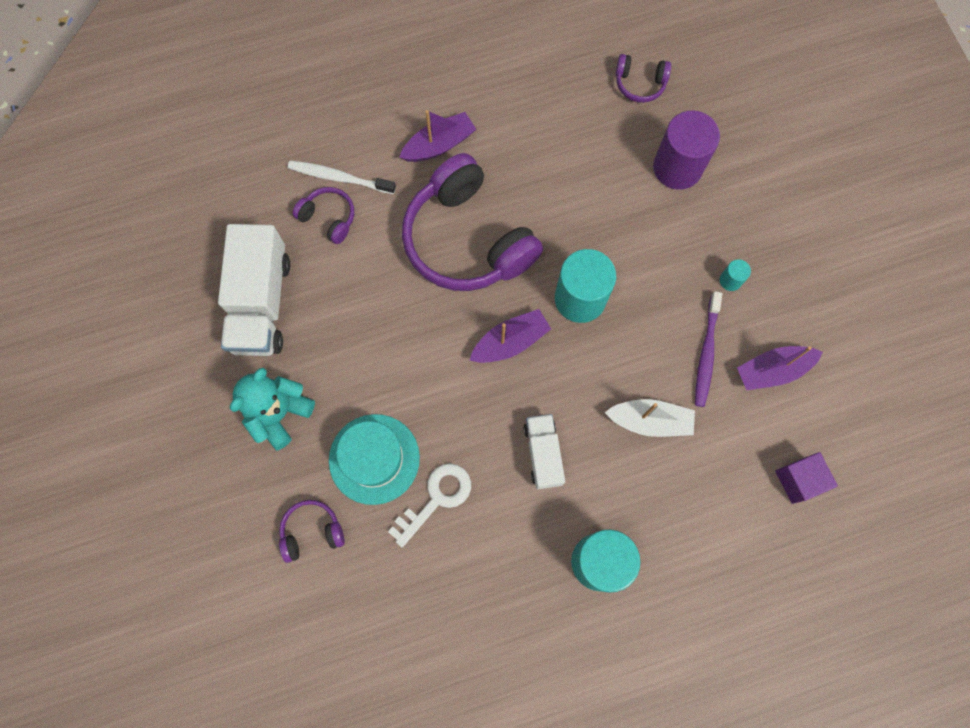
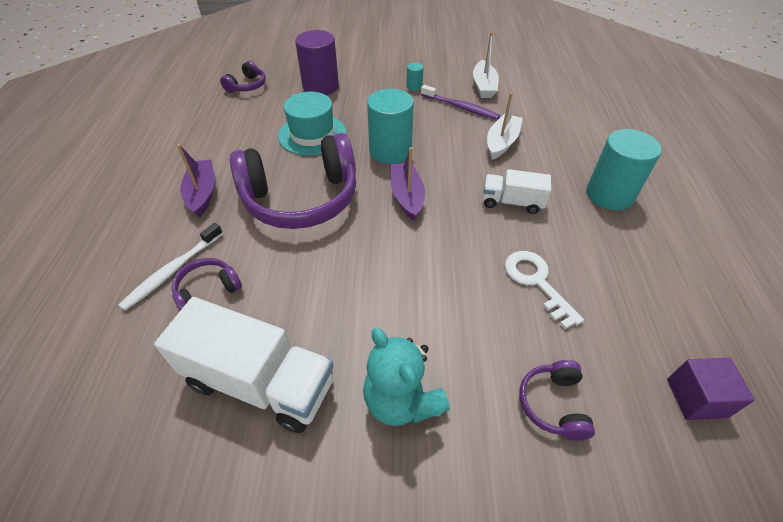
camera: 70 degrees left, 25 degrees down
(374, 459) = (483, 321): turquoise hat -> turquoise hat (312, 134)
(773, 370) = (484, 86): purple boat -> white boat
(798, 480) = (561, 95): purple cube -> purple cube (696, 398)

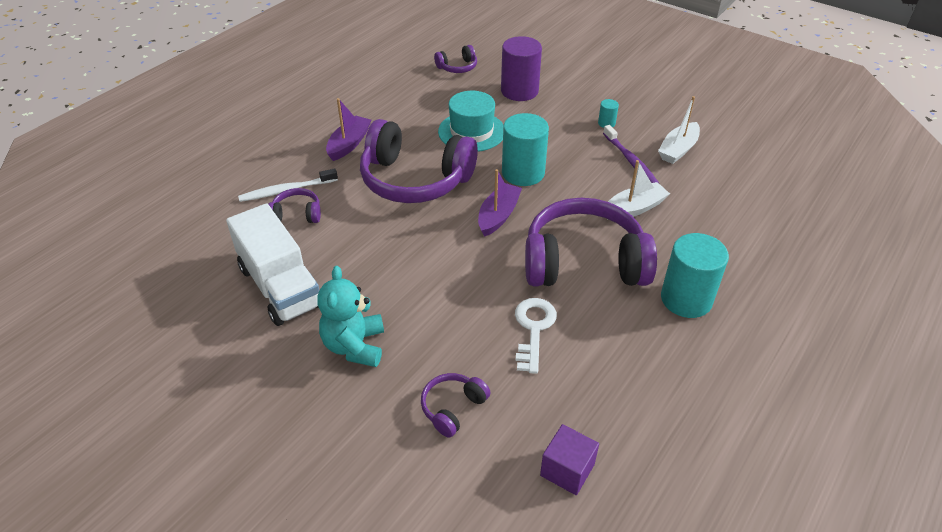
camera: 35 degrees right, 5 degrees down
(512, 202) = (583, 262): white truck -> purple headphones

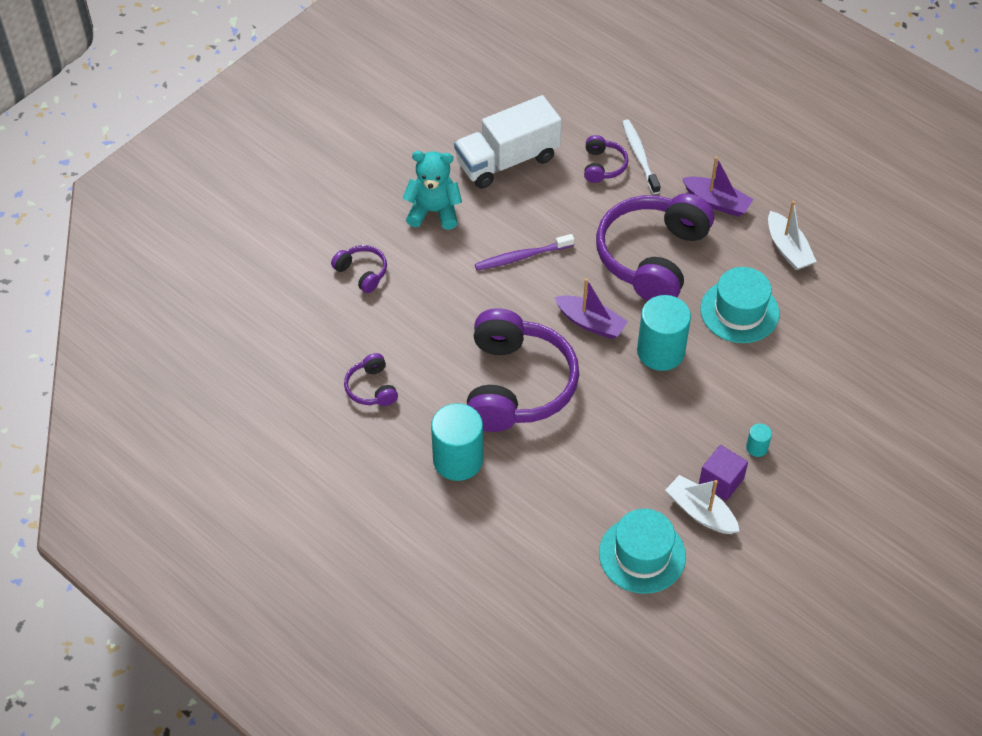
camera: 95 degrees right, 10 degrees up
(457, 67) = (882, 307): purple headphones -> purple headphones (371, 388)
(519, 91) = (828, 366): purple cylinder -> none
(533, 329) = (436, 334): white key -> none
(567, 470) = (294, 339): purple cube -> purple cube (721, 481)
(630, 160) = (680, 458): purple toothbrush -> purple toothbrush (522, 257)
(634, 209) = (594, 444): white boat -> white boat (788, 248)
(732, 178) = (642, 555): none -> turquoise hat

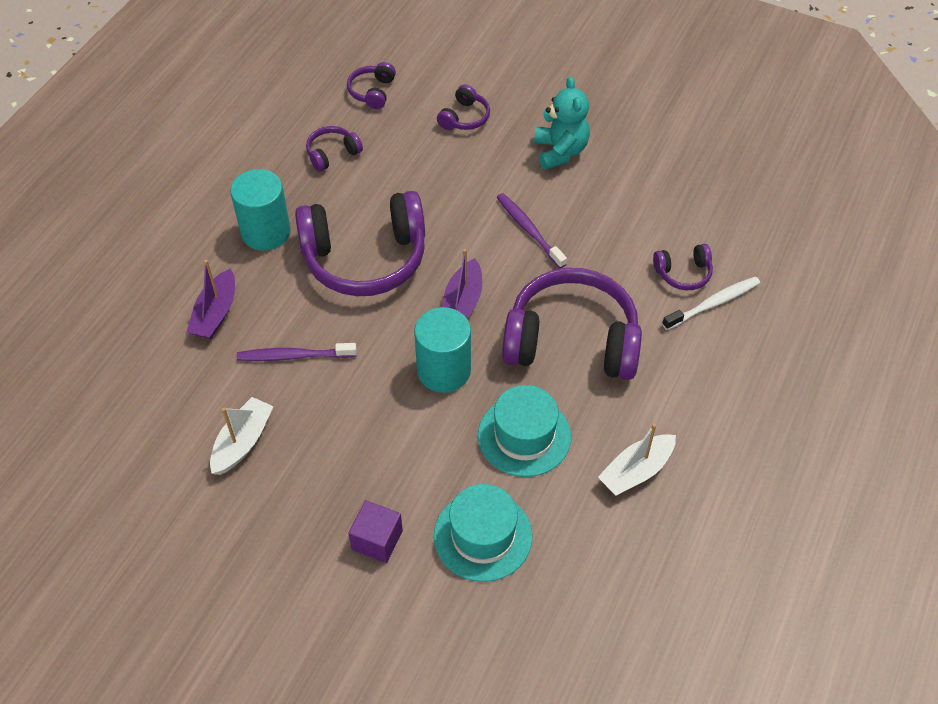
camera: 75 degrees right, 0 degrees up
(295, 339) = (372, 92): none -> purple headphones
(507, 160) = (653, 193): white truck -> none
(616, 459) = (294, 356): none -> purple toothbrush
(642, 555) = (181, 399): turquoise hat -> turquoise hat (483, 536)
(716, 202) = (677, 387): purple boat -> purple boat (216, 313)
(721, 481) = (286, 455): purple cube -> purple cube (377, 540)
(757, 448) = (338, 482): turquoise cylinder -> none

